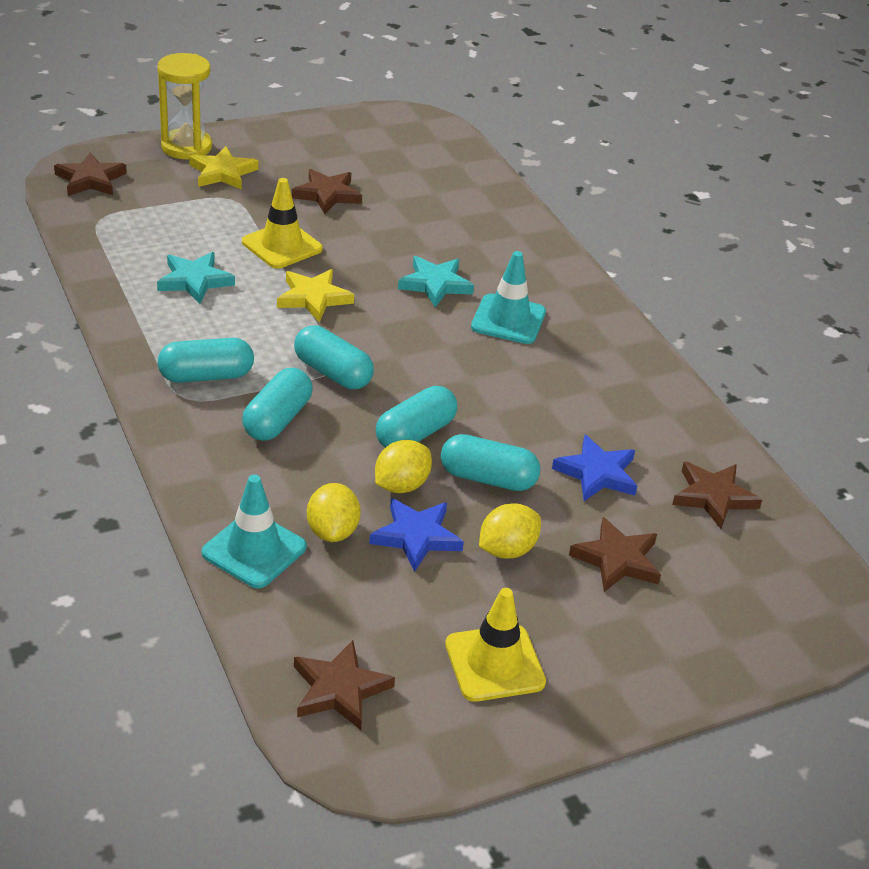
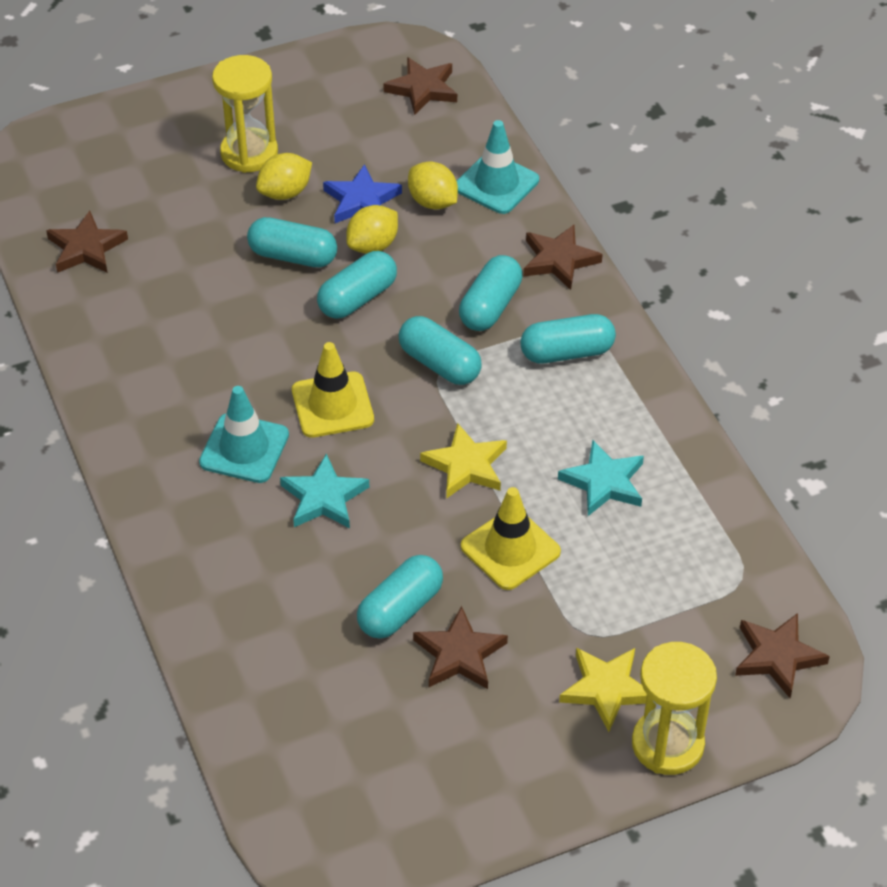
camera: 175 degrees left, 10 degrees up
(332, 531) = (433, 202): yellow lemon -> yellow lemon turned 45 degrees counterclockwise
(371, 219) = (400, 609): none -> turquoise capsule
(494, 663) = (307, 109): yellow traffic cone -> yellow traffic cone (332, 405)
(559, 602) = (249, 153): none -> yellow hourglass
(597, 473) = (189, 266): blue star -> none
(617, 560) = (192, 188): brown star -> brown star (559, 260)

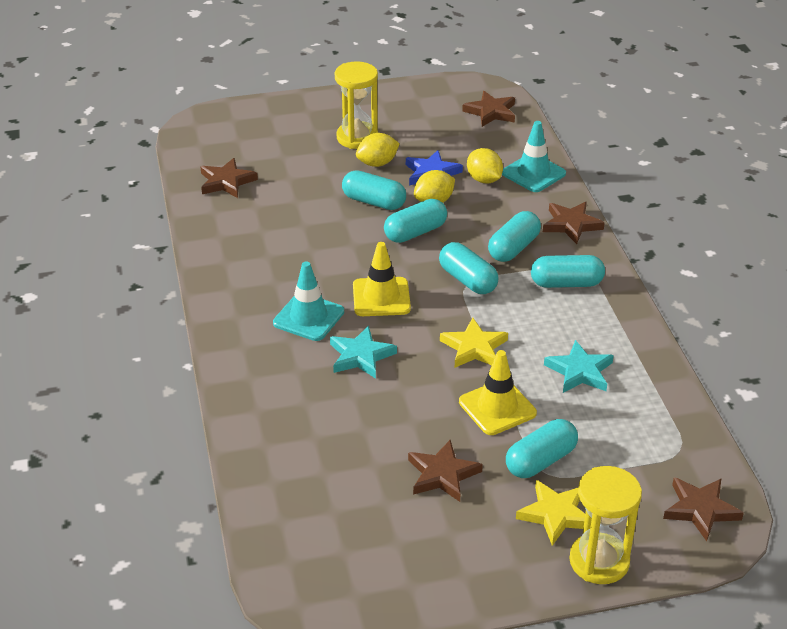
camera: 10 degrees right, 10 degrees down
(400, 609) = (402, 437): turquoise capsule -> turquoise capsule (540, 461)

